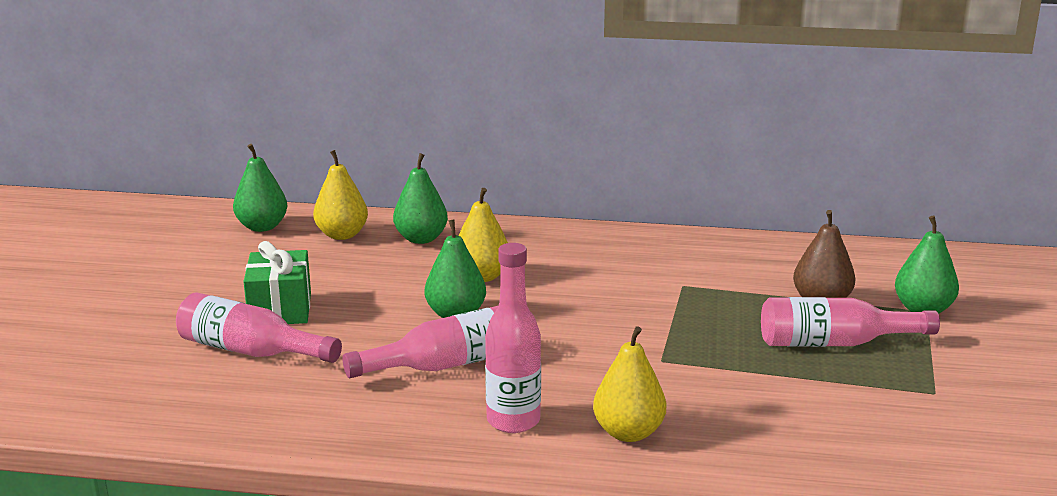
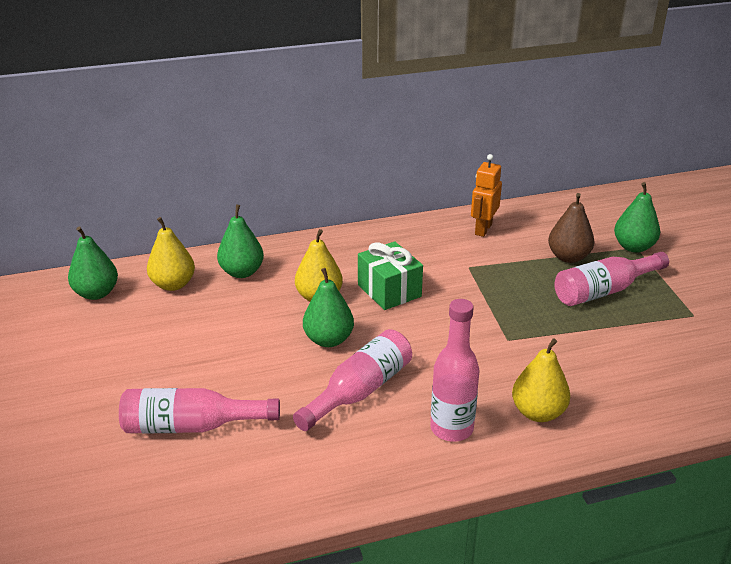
camera: 25 degrees left, 10 degrees up
(280, 309) = (182, 375): green gift -> green gift (389, 291)
(737, 254) = (483, 229): none -> orange robot

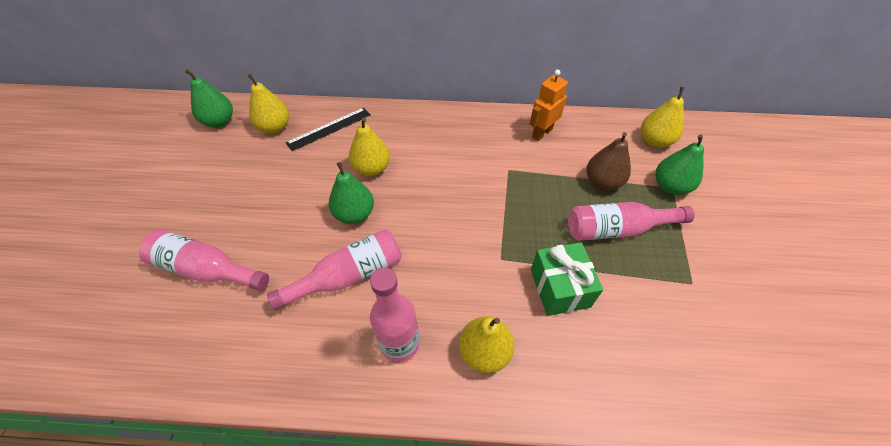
camera: 20 degrees right, 20 degrees up
(242, 272) = (329, 128): green pear -> black ruler
(389, 291) = (430, 177): green gift -> green gift (559, 288)
(598, 214) = (654, 141): none -> yellow pear

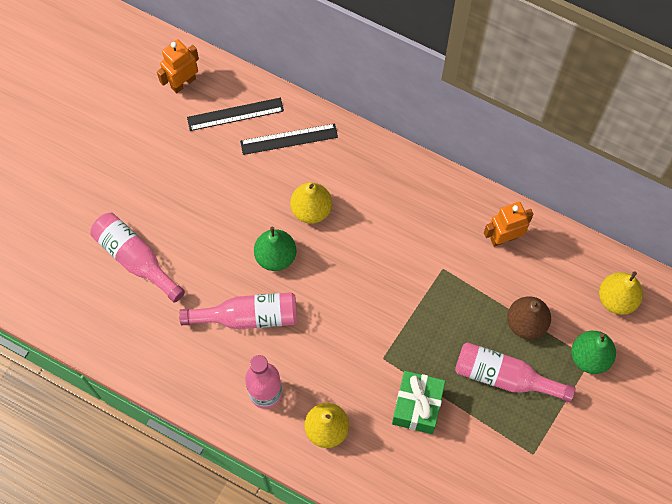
camera: 25 degrees right, 15 degrees up
(219, 122) = (183, 83): green pear -> orange robot
(275, 127) = (235, 114): yellow pear -> black ruler

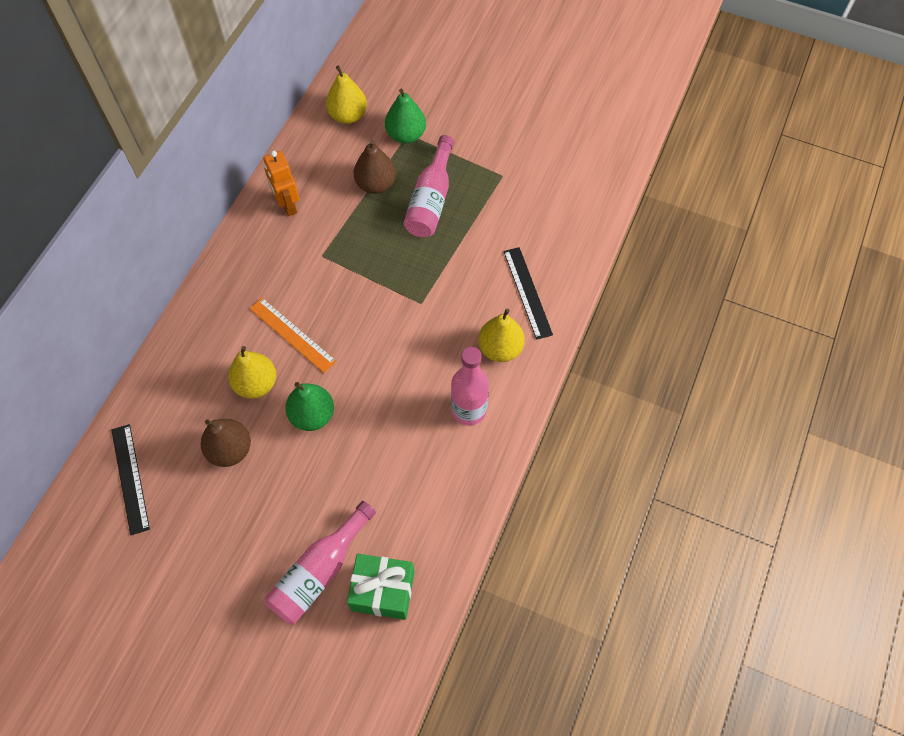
camera: 95 degrees left, 5 degrees down
(183, 83) = (81, 546): orange robot -> none
(248, 317) = (384, 436): pink bottle -> none
(251, 189) = (230, 450): none -> brown pear
(289, 139) = (166, 415): black ruler -> black ruler (527, 292)
(358, 241) = (292, 334): none -> orange ruler
(417, 406) = (468, 270): green gift -> green gift (383, 591)

